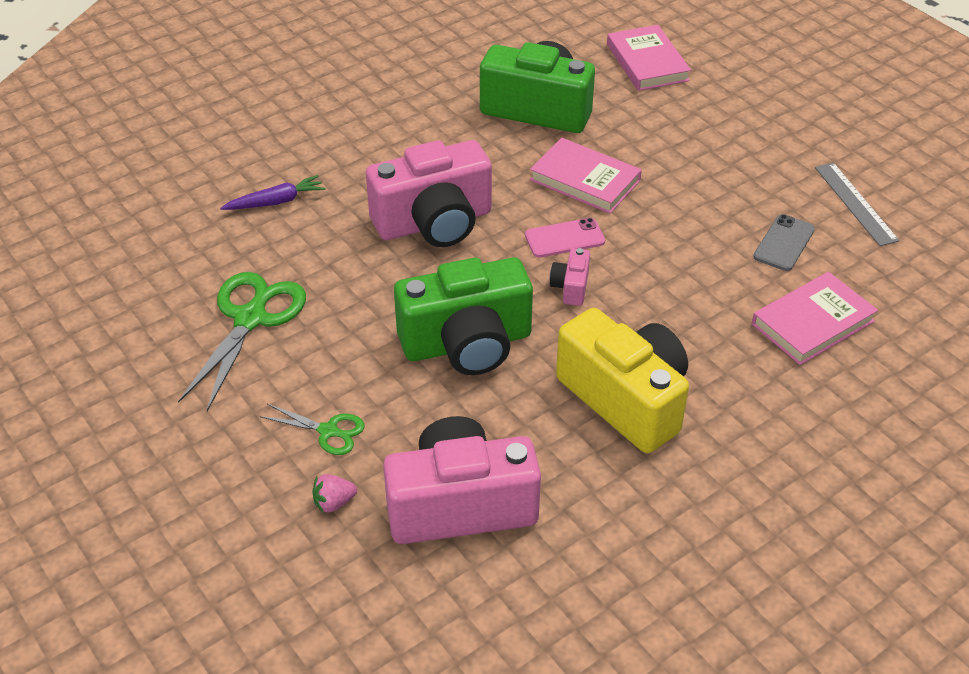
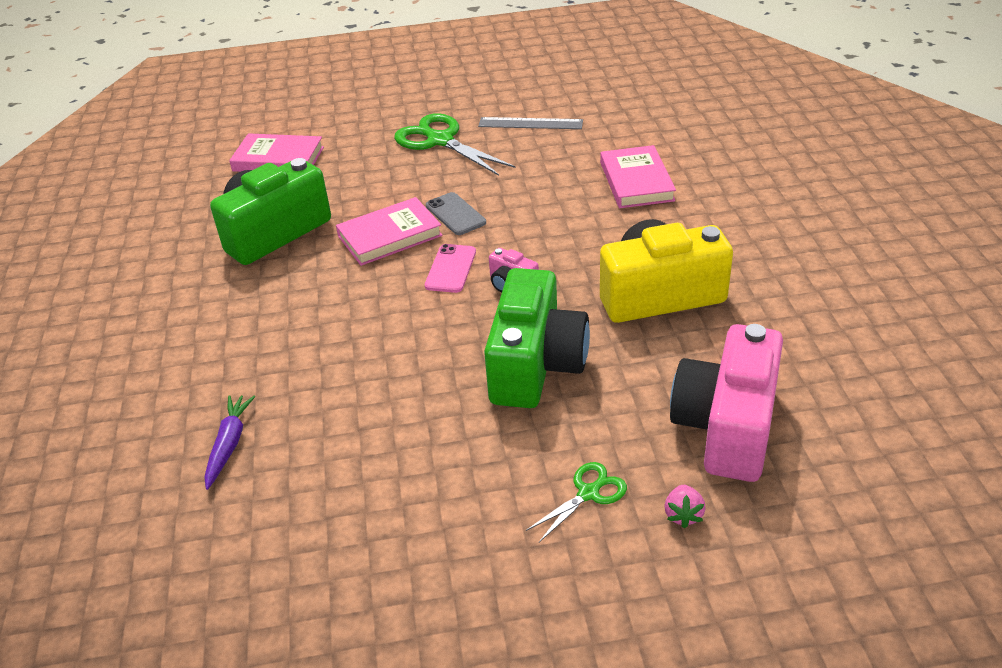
camera: 60 degrees left, 5 degrees down
(250, 319) = (390, 513): green scissors -> green scissors (440, 141)
(434, 222) = (363, 339): pink camera -> none
(783, 243) = (545, 166): grey phone -> grey phone (455, 214)

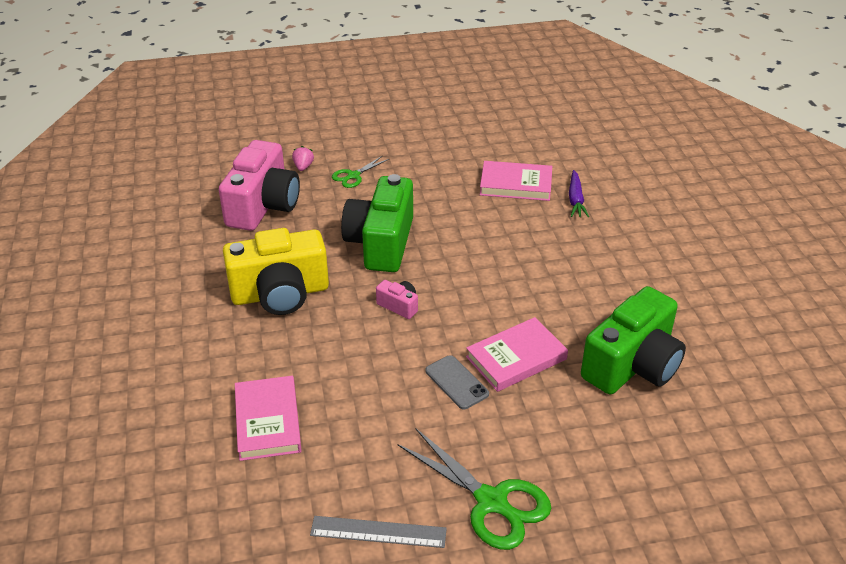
camera: 175 degrees right, 0 degrees up
(278, 159) = (683, 475): pink book -> pink book (516, 184)
(450, 269) = (452, 321): pink phone -> none

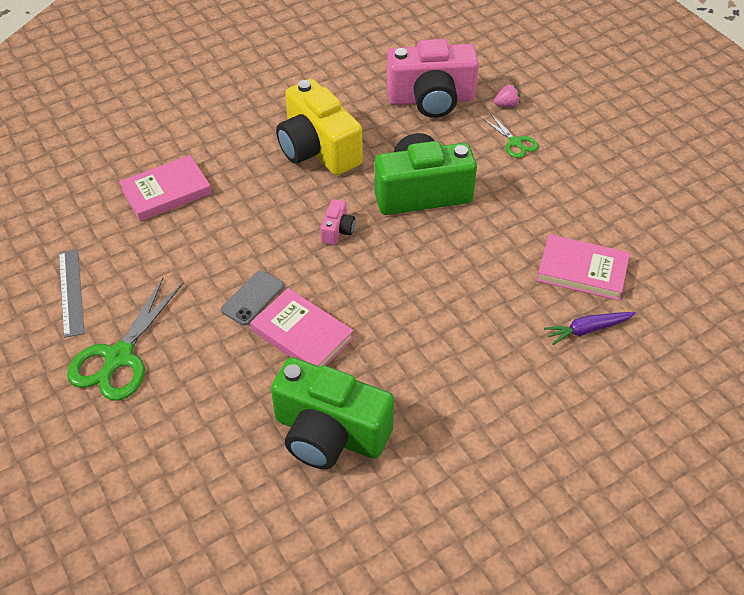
camera: 70 degrees right, 10 degrees up
(353, 176) = (515, 142): green scissors -> green scissors turned 150 degrees counterclockwise
(516, 184) = (582, 270): pink book -> pink book turned 60 degrees counterclockwise

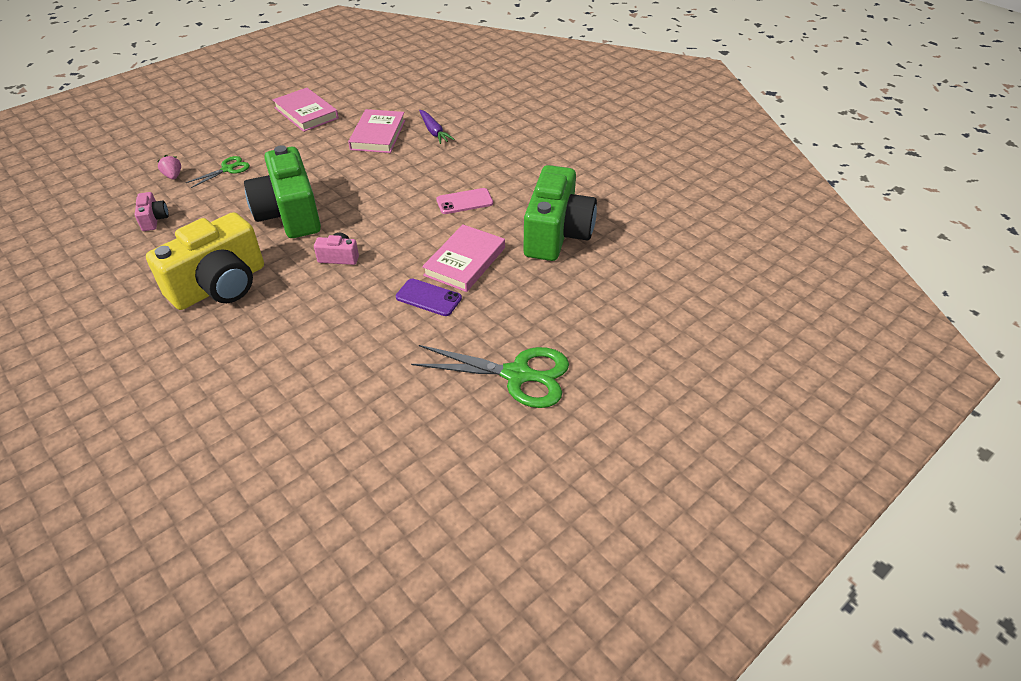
camera: 100 degrees left, 5 degrees down
(71, 292) = (440, 439): grey ruler -> none
(166, 192) = (278, 394): pink book -> pink book (306, 113)
(253, 298) = (428, 297): grey phone -> purple phone
(416, 346) = (464, 202): none -> pink phone
(431, 99) = (154, 219): pink camera -> pink camera, size x0.43

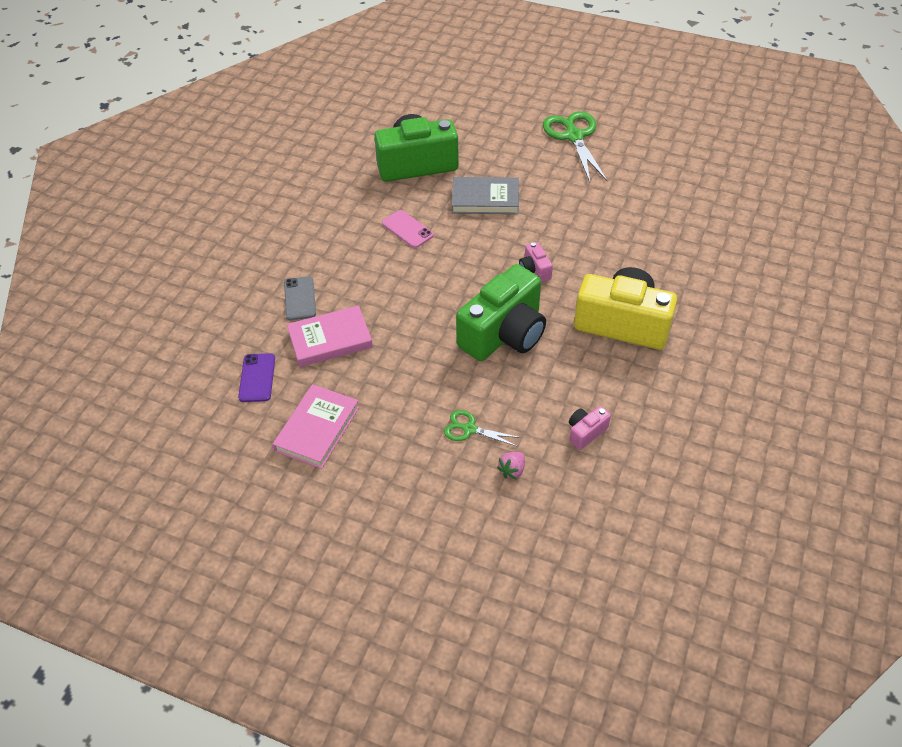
camera: 115 degrees left, 5 degrees up
(428, 297) = (539, 201): purple phone -> purple phone (257, 378)
(434, 131) = (299, 298): purple carrot -> grey phone
(465, 261) = (485, 199): pink book -> grey book

